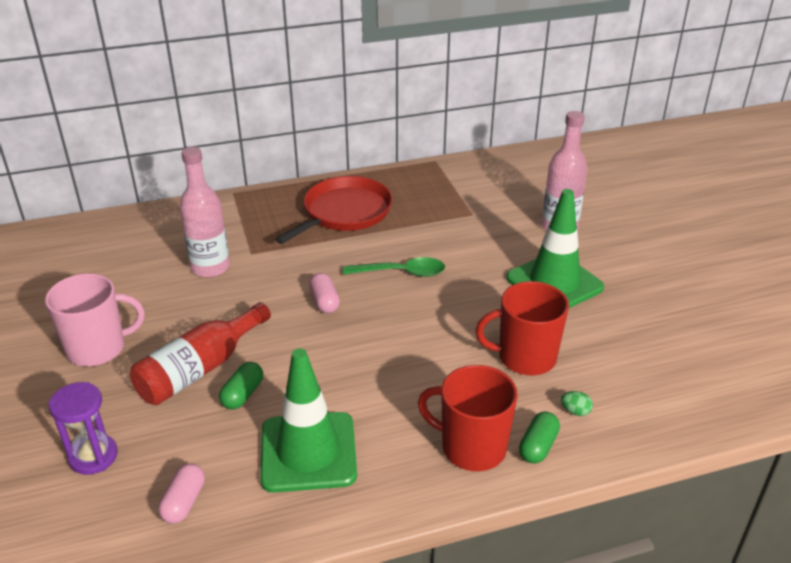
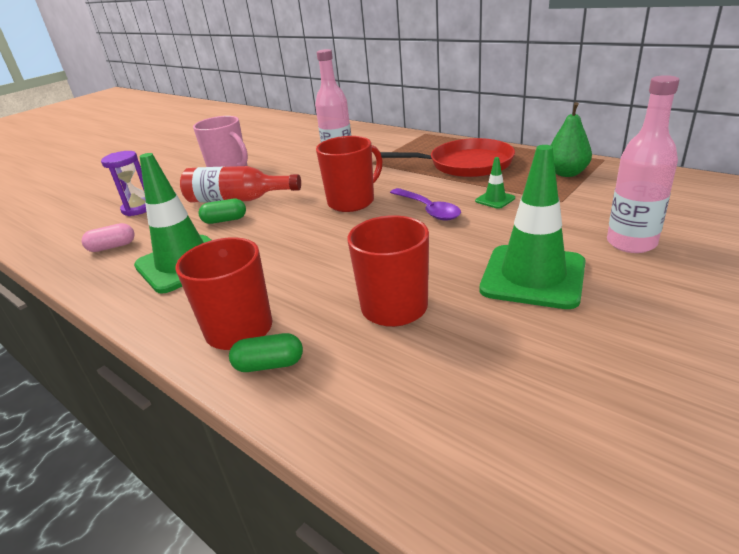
camera: 60 degrees right, 5 degrees down
(325, 301) = (352, 202): pink capsule -> red mug
(401, 272) = (428, 210): green spoon -> purple spoon
(430, 236) = (495, 199): none -> green traffic cone
(433, 186) = (566, 173): none -> green pear
(575, 411) = (343, 368): green egg -> none

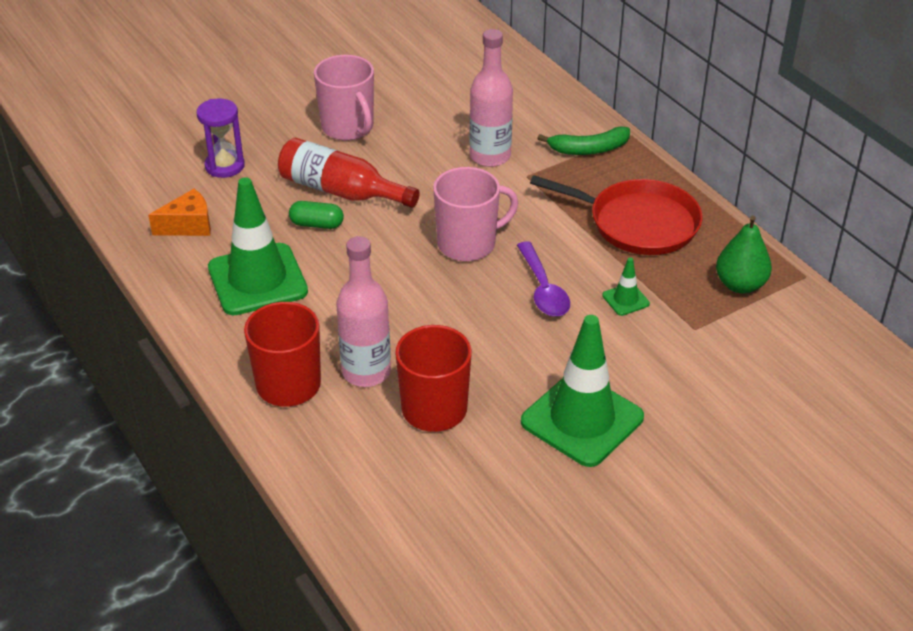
camera: 15 degrees right, 10 degrees up
(112, 247) = (188, 225): pink capsule -> orange cheese
(269, 364) = (302, 431): green capsule -> none
(352, 202) = (468, 244): red mug -> pink mug
(403, 144) = (589, 149): none -> green banana
(631, 243) = (710, 413): pink bottle -> pink bottle (366, 372)

